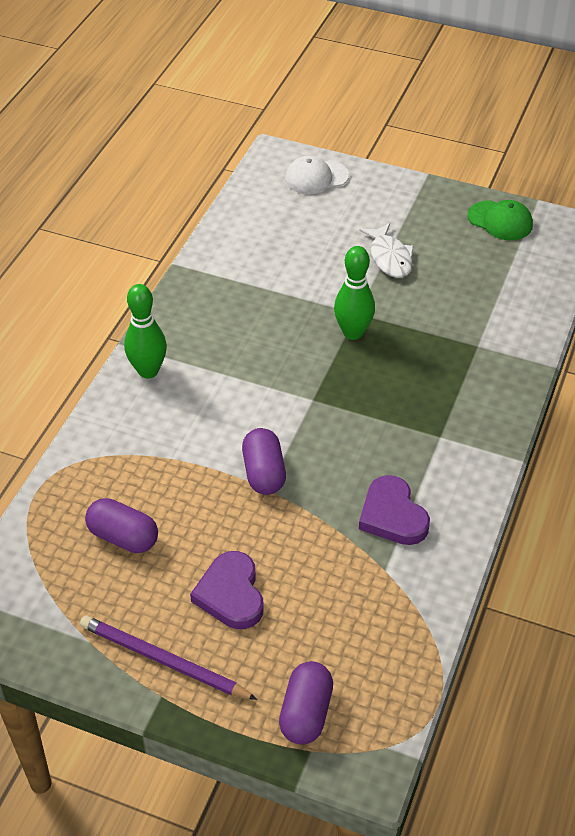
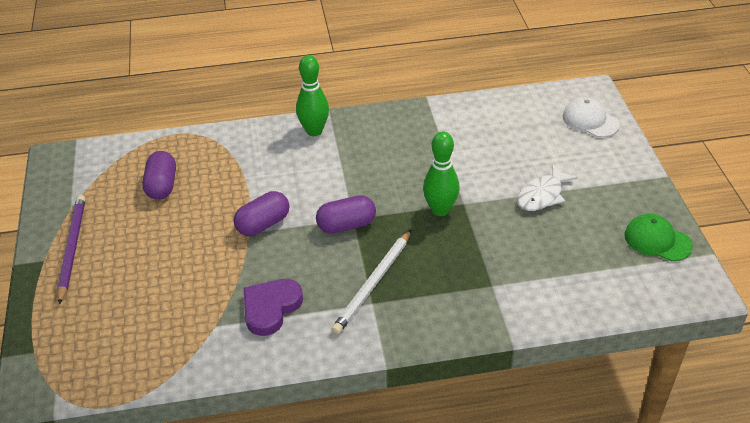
camera: 60 degrees right, 5 degrees down
(231, 594) = (144, 255): purple heart -> none
(306, 713) = (63, 336): purple capsule -> purple capsule (346, 225)
(416, 425) = (373, 284): none -> white pencil
(500, 221) = (657, 240): green cap -> green cap turned 120 degrees clockwise

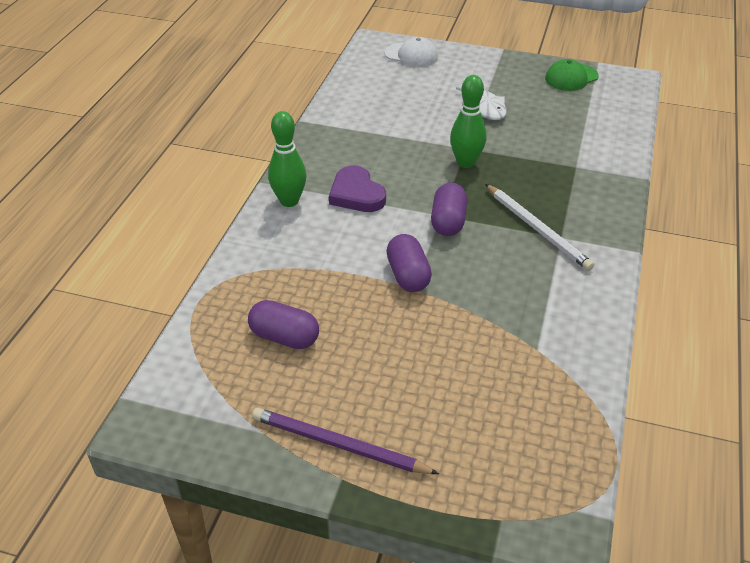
camera: 65 degrees left, 0 degrees up
(270, 308) = (533, 303): purple heart -> purple heart (356, 194)
(590, 120) = (411, 55): white cap -> white cap turned 135 degrees counterclockwise

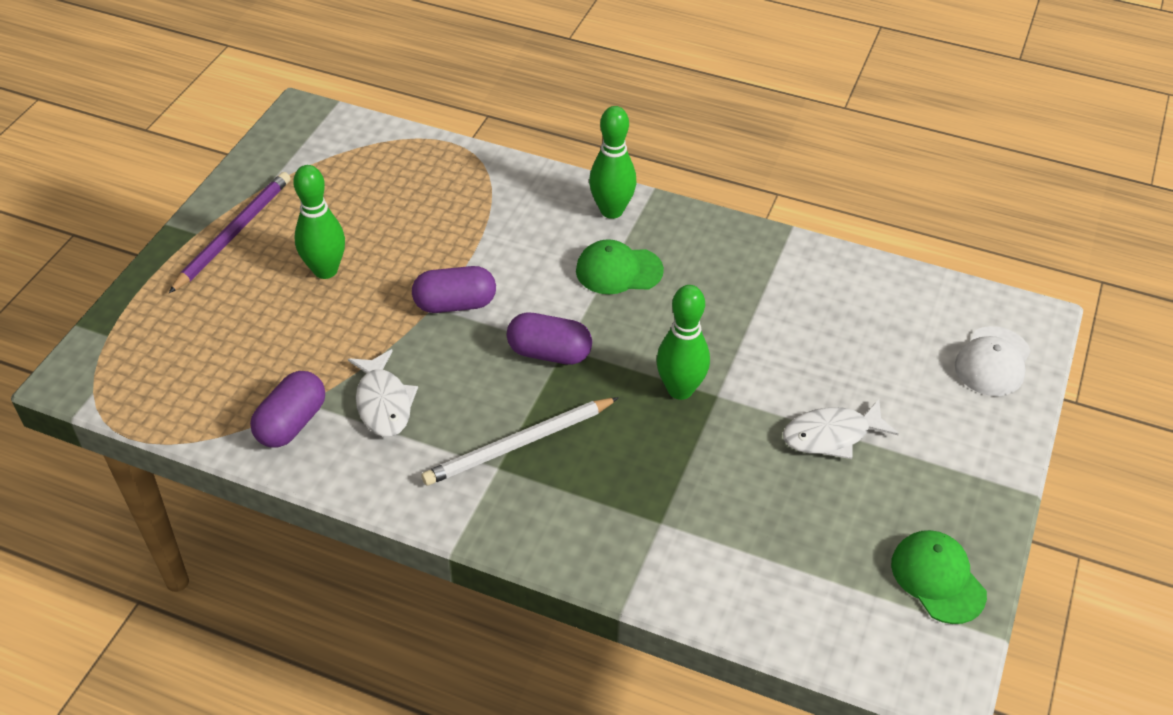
camera: 95 degrees right, 5 degrees up
(284, 337) = (383, 201): purple capsule -> purple capsule (292, 423)
(356, 194) = (618, 270): purple heart -> green cap
(381, 363) = (325, 270): none -> green bowling pin
(523, 303) = (383, 403): none -> white fish

